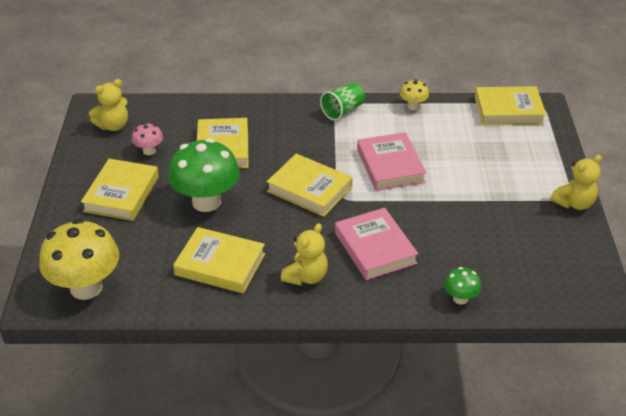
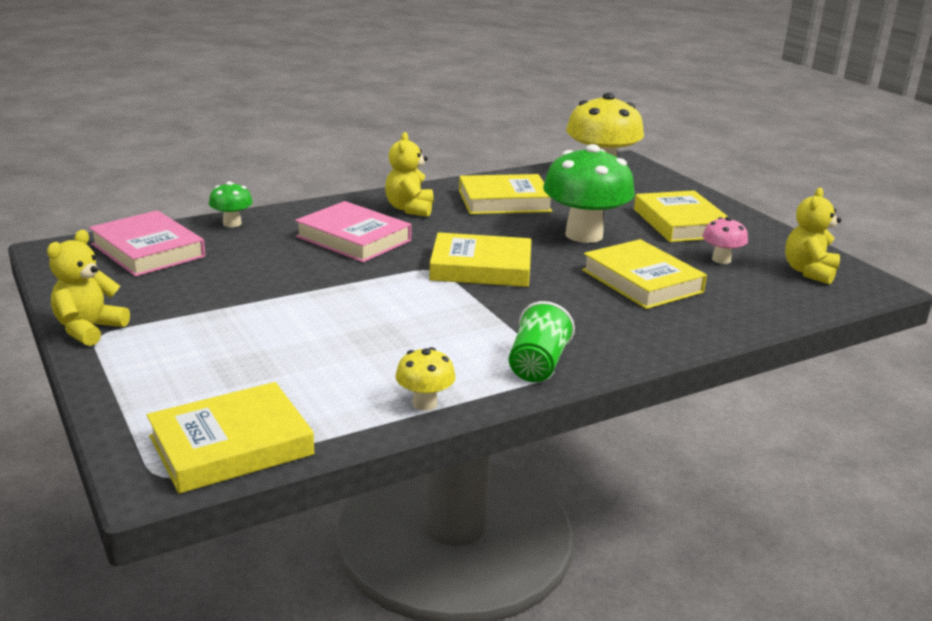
camera: 150 degrees right, 15 degrees down
(390, 166) = (396, 312): pink book -> pink book (148, 250)

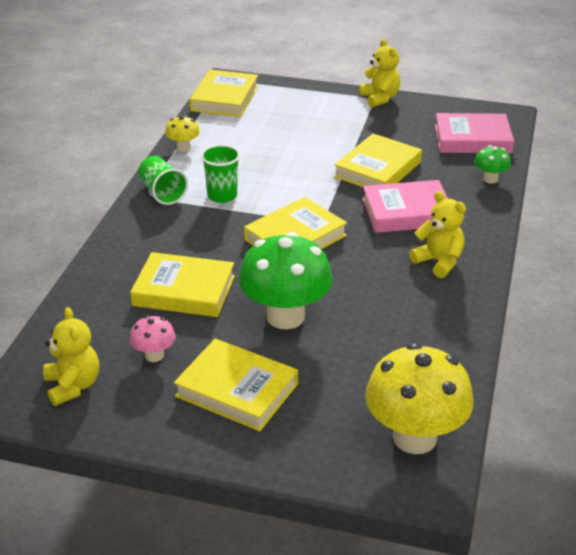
camera: 135 degrees right, 10 degrees up
(480, 329) = (222, 196): none -> green cup
(504, 201) = (403, 319): yellow book -> yellow book (378, 169)

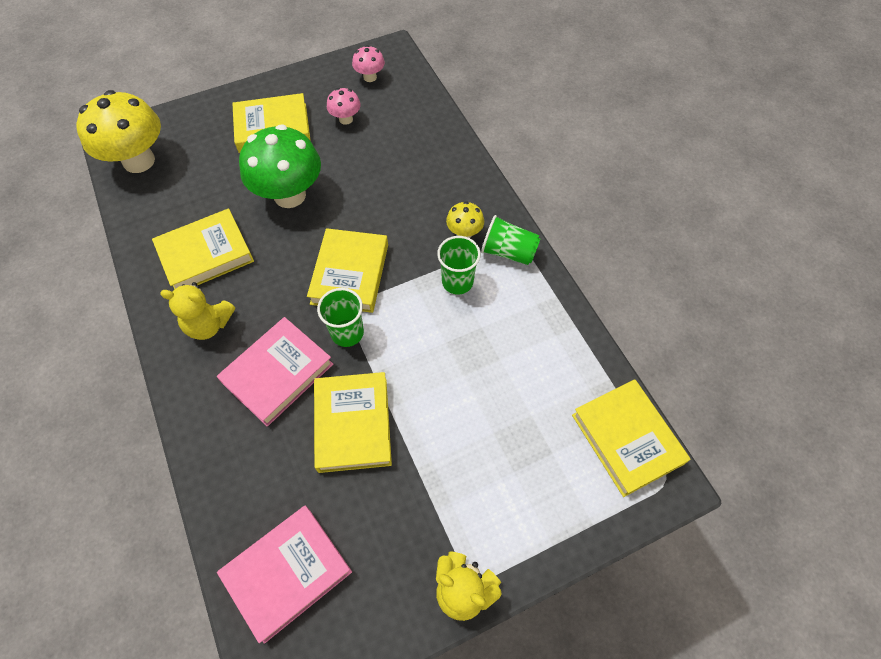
camera: 140 degrees right, 25 degrees up
(73, 386) = (370, 77): yellow teddy bear -> pink mushroom
(183, 148) = (562, 321): yellow mushroom -> yellow mushroom (464, 233)
(184, 291) = (380, 172): yellow book -> yellow book (206, 254)
(335, 208) = (347, 333): none -> green cup
(490, 179) = (223, 494): green mushroom -> none

